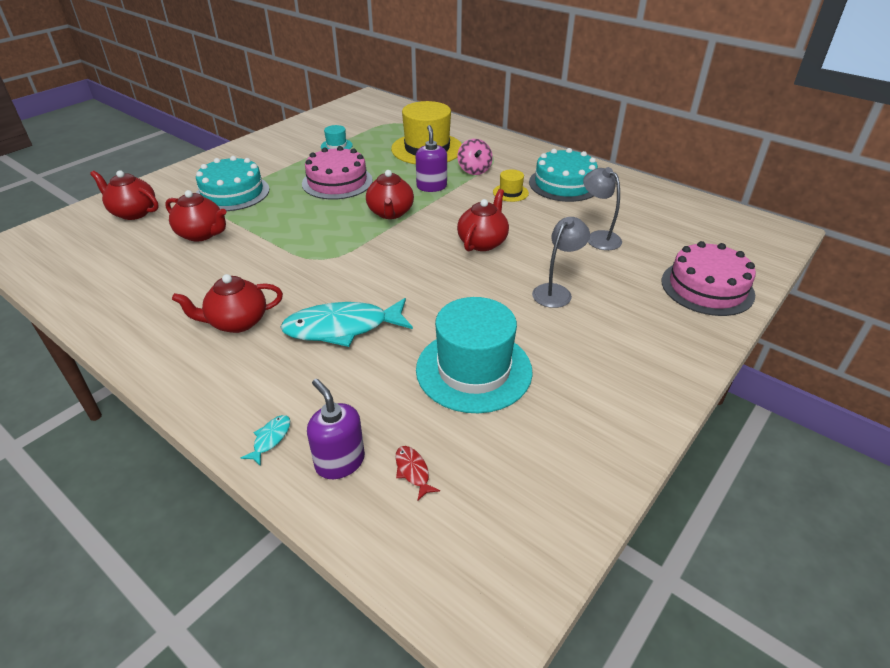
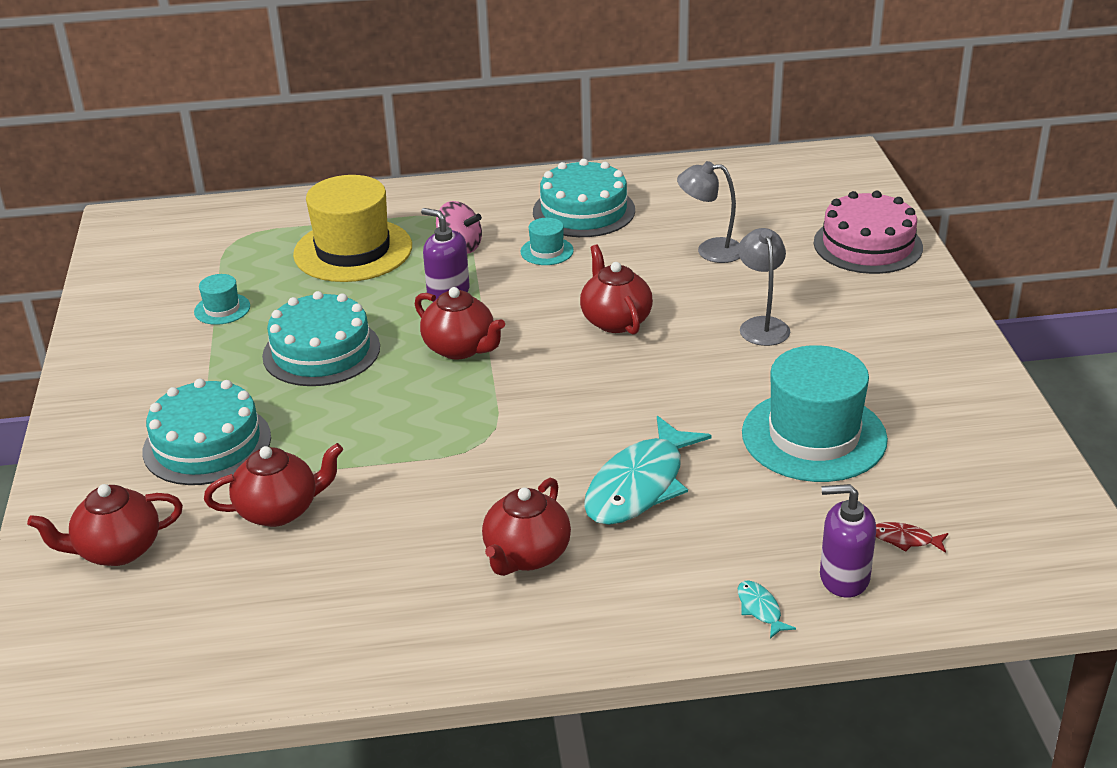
camera: 45 degrees left, 5 degrees down
(337, 182) = (321, 351): pink cake -> turquoise cake
(510, 193) = (547, 251): yellow hat -> turquoise hat

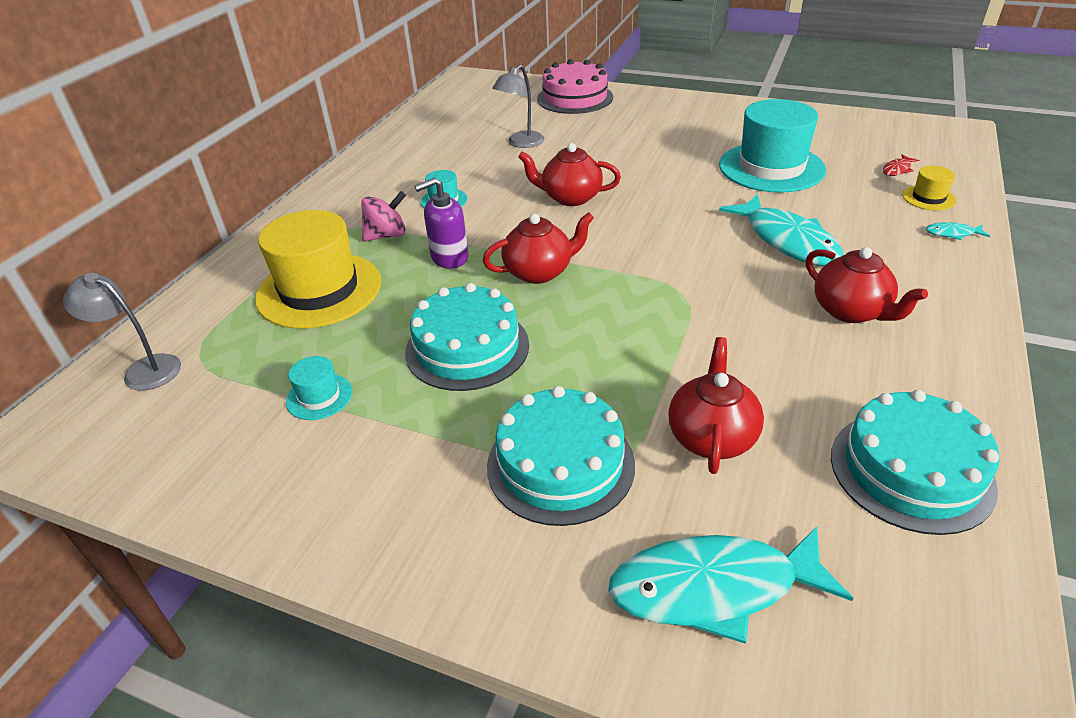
camera: 60 degrees left, 5 degrees up
(117, 550) = (714, 588): red teapot -> turquoise fish
(584, 211) = (407, 172): turquoise cake -> turquoise cake (911, 470)
(762, 325) = (630, 150): grey lamp -> grey lamp (143, 370)
(843, 578) = (928, 198): purple soap dispenser -> yellow hat

